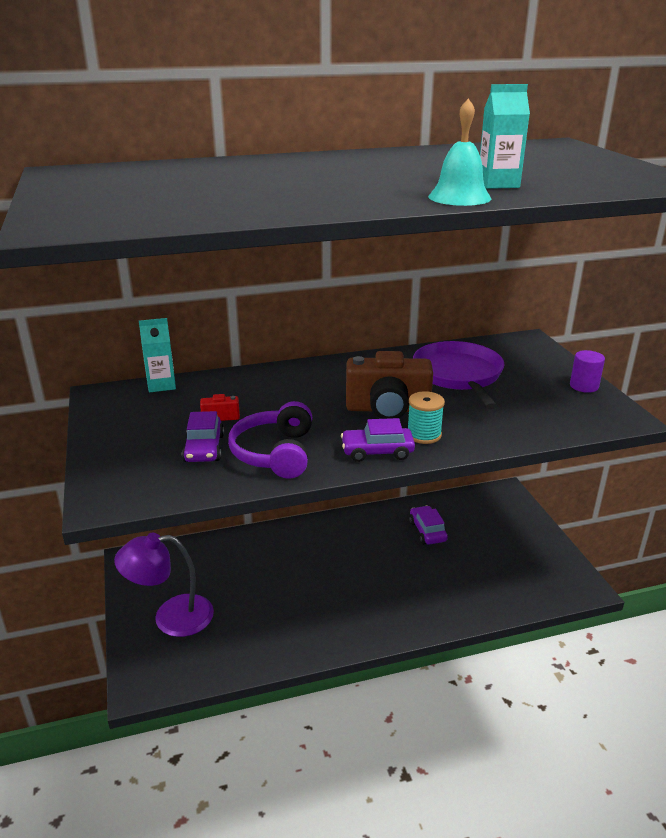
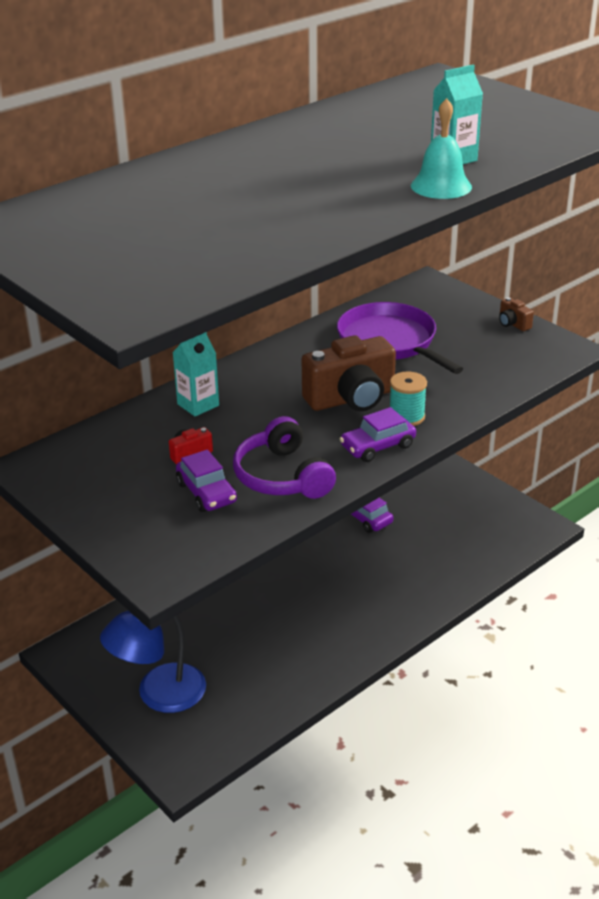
camera: 25 degrees left, 5 degrees up
(161, 385) = (87, 436): turquoise carton -> turquoise carton (198, 405)
(171, 617) = (159, 695): purple lamp -> blue lamp
(584, 386) = (513, 324): purple cylinder -> brown camera

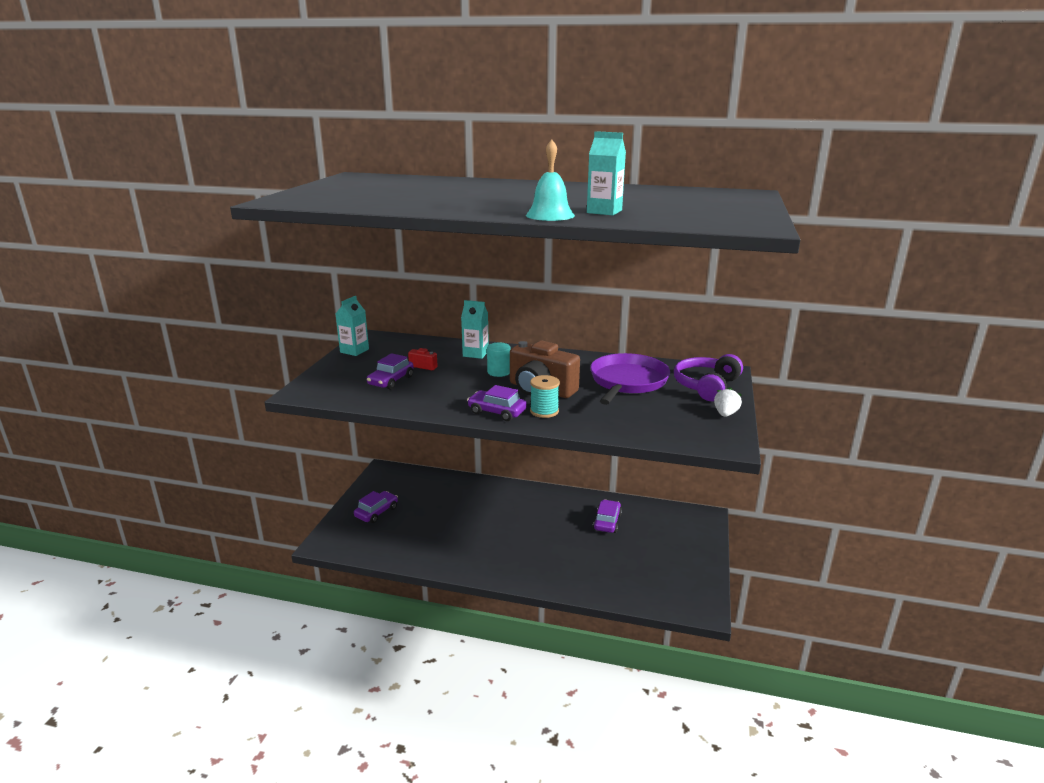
camera: 55 degrees right, 10 degrees down
(64, 494) = (354, 351): none -> turquoise carton
(159, 695) = (376, 512): blue lamp -> purple car
(273, 408) = (499, 372): none -> turquoise cylinder
(282, 476) = (429, 395): purple headphones -> purple headphones (706, 386)
(513, 324) = (725, 414): brown camera -> white strawberry

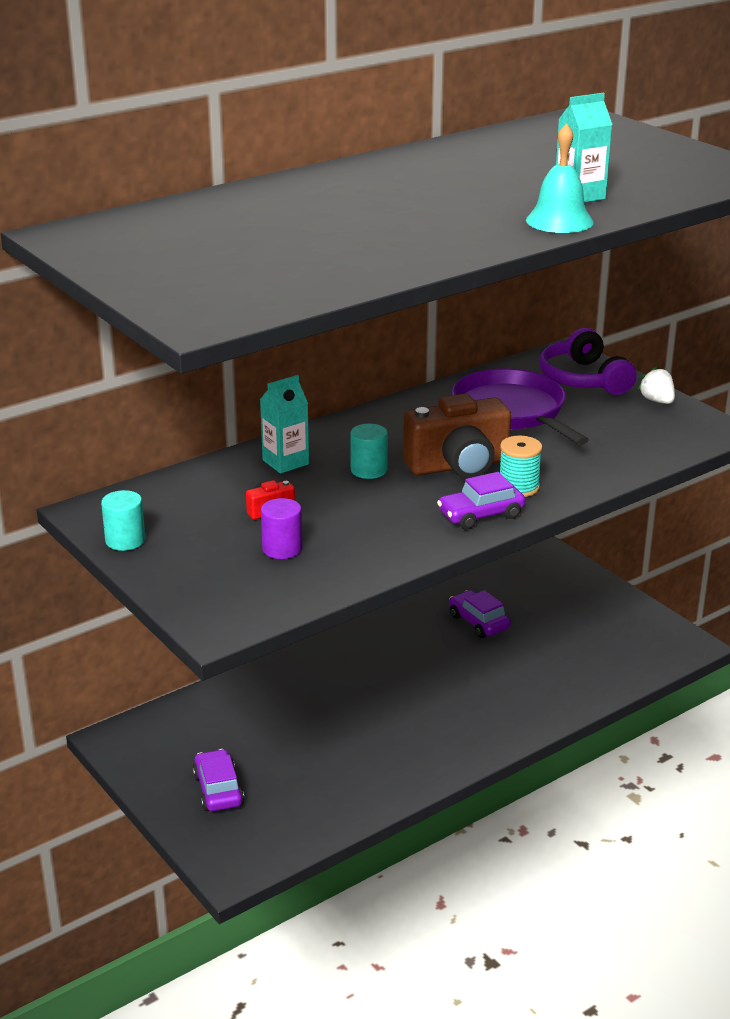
camera: 50 degrees left, 5 degrees up
(354, 351) = (125, 540): turquoise carton -> turquoise cylinder
(391, 381) = (282, 549): purple car -> purple cylinder

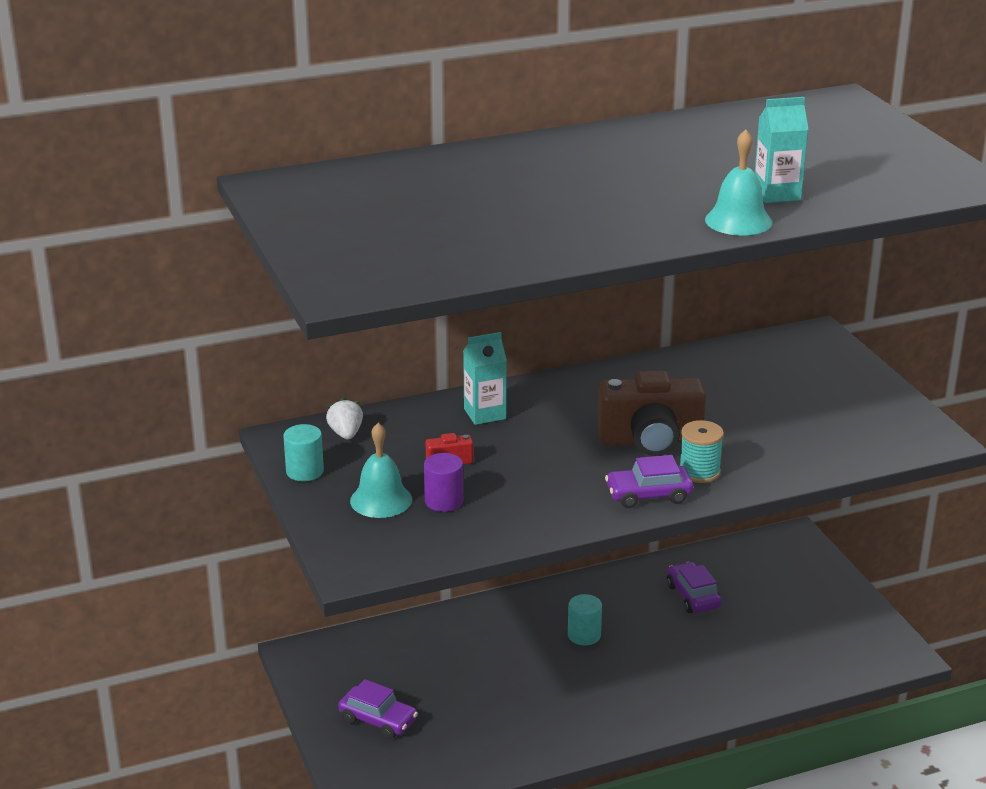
camera: 15 degrees right, 0 degrees up
(217, 556) = (381, 500): none -> turquoise bell
(218, 790) = (378, 720): purple car -> purple car turned 120 degrees clockwise
(369, 470) = (560, 433): turquoise cylinder -> turquoise cylinder (584, 635)
(512, 411) = (731, 390): purple pan -> none
(583, 379) = (822, 364): purple headphones -> none
(657, 401) = (887, 399): white strawberry -> white strawberry (346, 434)

